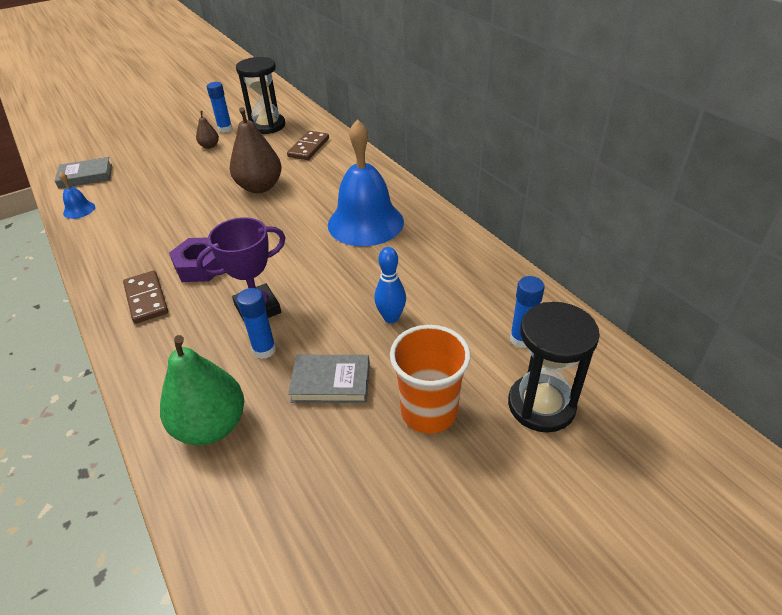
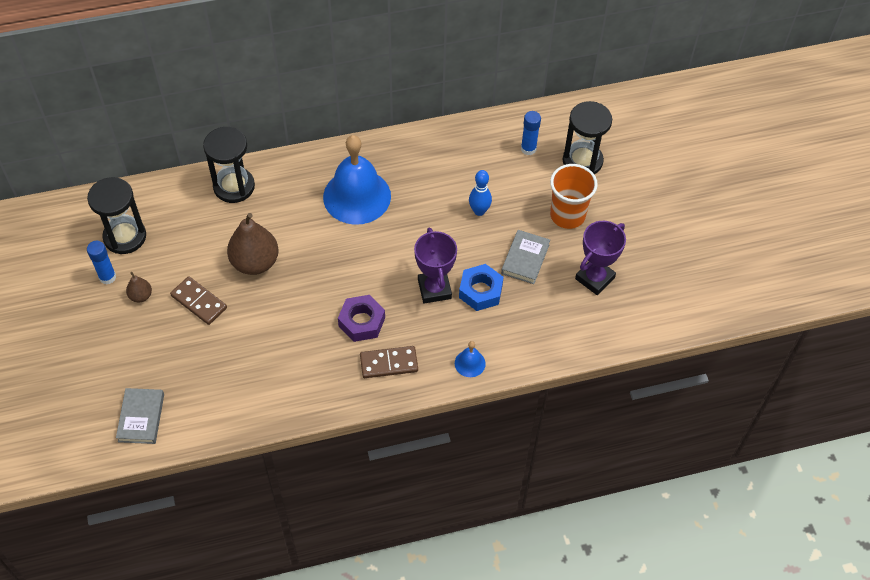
camera: 75 degrees left, 15 degrees up
(79, 210) = (213, 421): blue bell -> blue bell (470, 363)
(211, 426) = (537, 329): green pear -> none
(264, 350) = (480, 291): blue glue stick -> blue nut
(308, 147) = (199, 209): brown domino -> brown domino (199, 302)
(322, 477) = (594, 278): none -> purple trophy
(342, 156) = (234, 186): none -> black hourglass

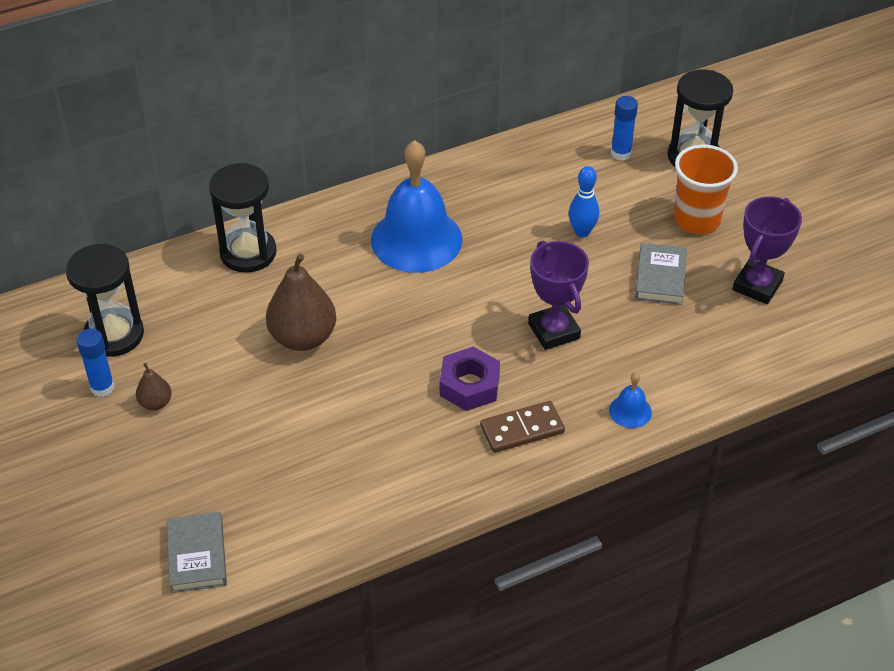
camera: 10 degrees left, 10 degrees down
(199, 302) = (239, 397): brown domino -> none
(480, 291) = (615, 324): blue nut -> none

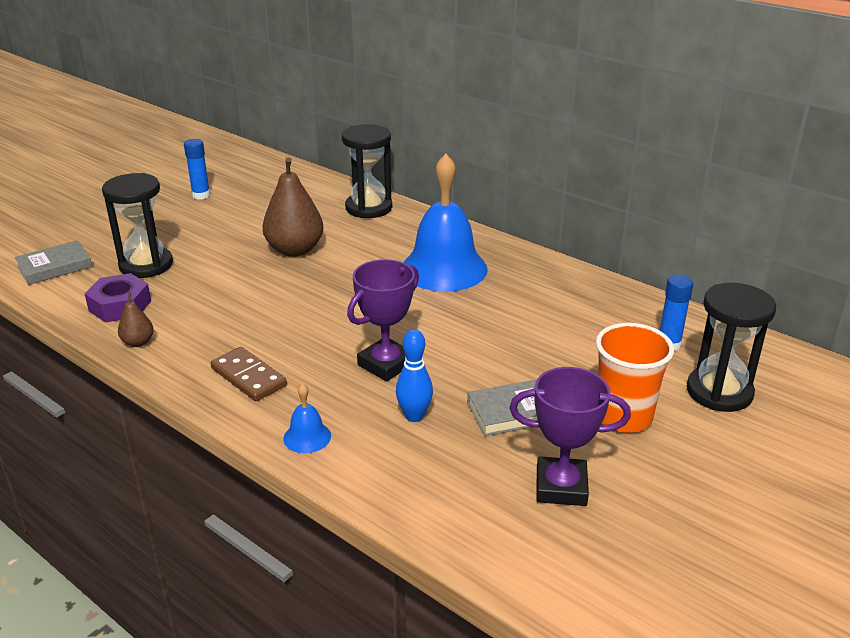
camera: 65 degrees right, 15 degrees down
(114, 335) = (252, 186): black hourglass -> black hourglass (146, 265)
(155, 403) = (196, 215): brown pear -> brown pear (138, 342)
(469, 385) = (287, 336): purple nut -> purple nut (120, 306)
(582, 232) = (533, 348): blue bowling pin -> blue bowling pin (414, 416)

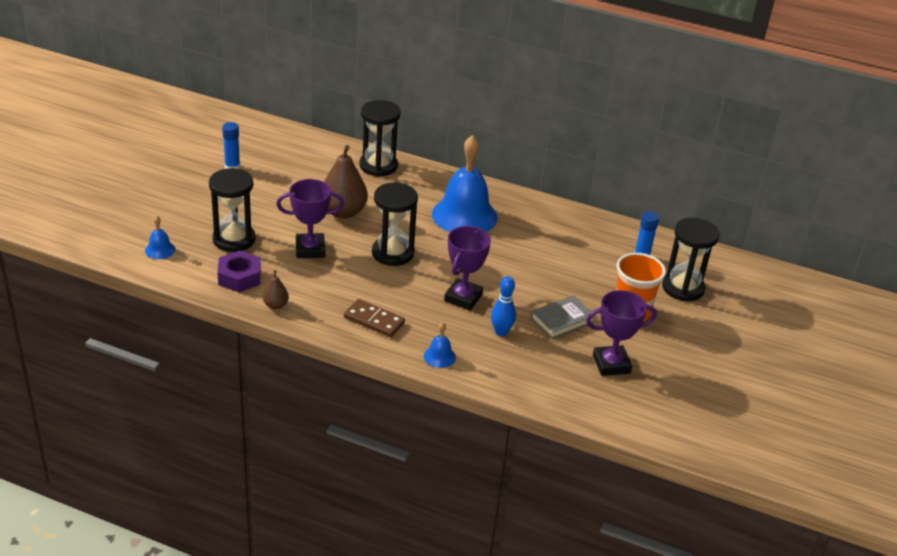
camera: 20 degrees left, 5 degrees up
(55, 267) = (160, 250): grey book -> blue bell
(227, 285) = (310, 249): none -> purple trophy
(326, 300) = (392, 253): none -> black hourglass

